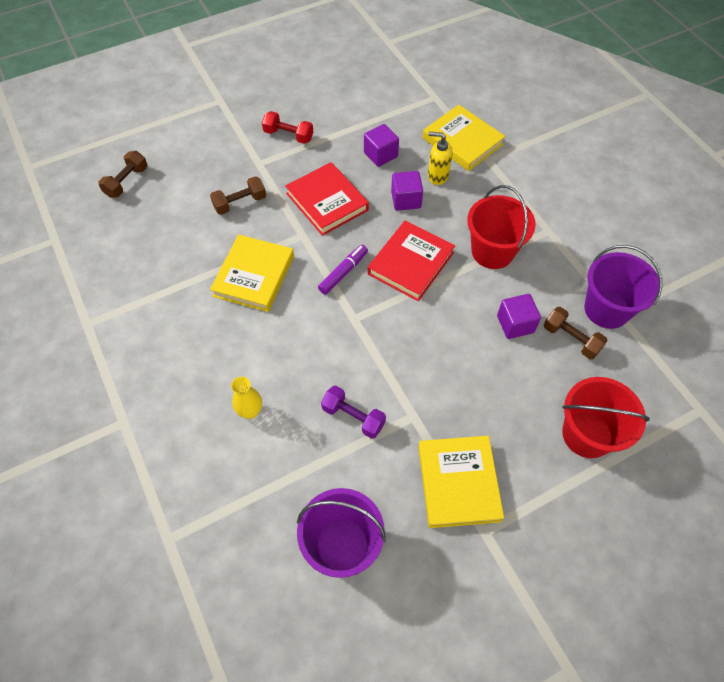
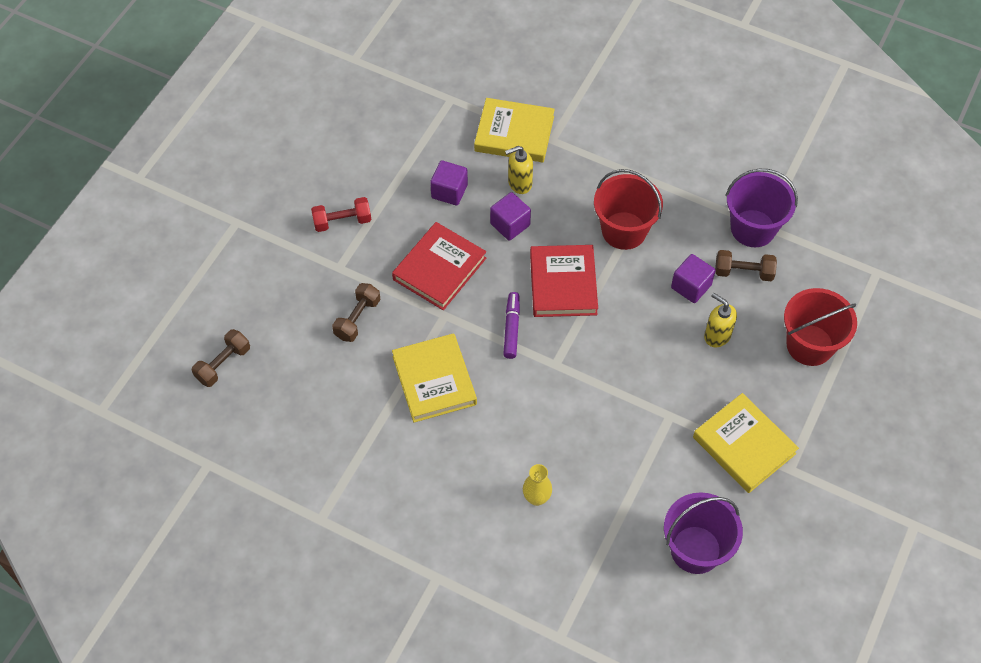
camera: 35 degrees left, 0 degrees up
(127, 182) = (223, 364): brown dumbbell -> brown dumbbell turned 45 degrees clockwise
(327, 202) = (439, 269): red book -> red book turned 75 degrees counterclockwise
(353, 417) = (623, 447): purple dumbbell -> none
(507, 376) = (717, 335): none -> yellow soap dispenser

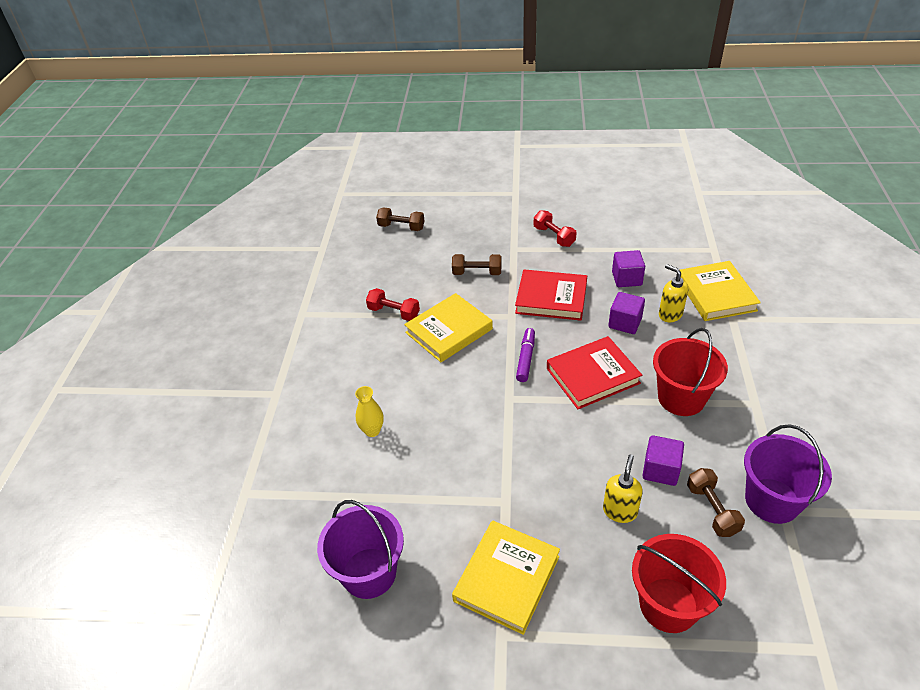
camera: 70 degrees right, 15 degrees down
(375, 423) = (394, 313): none -> red dumbbell
(511, 328) = (526, 358): purple marker -> purple marker turned 60 degrees counterclockwise

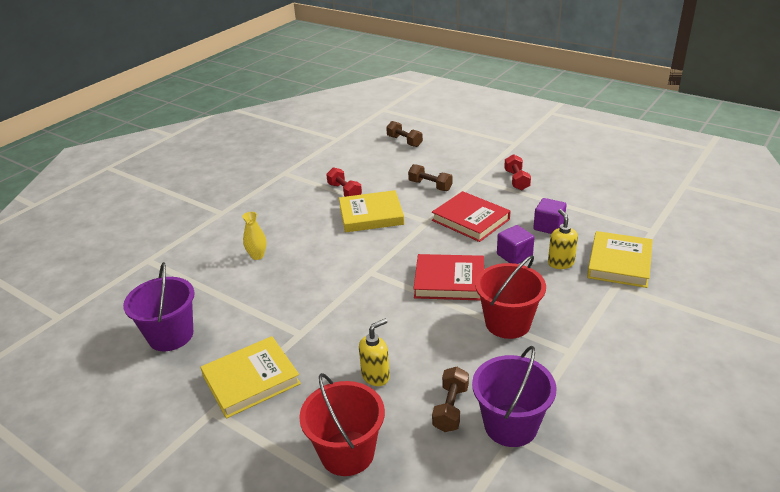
camera: 30 degrees right, 10 degrees down
(526, 358) = (409, 251): purple marker -> none
(660, 470) = (437, 363): purple cube -> none

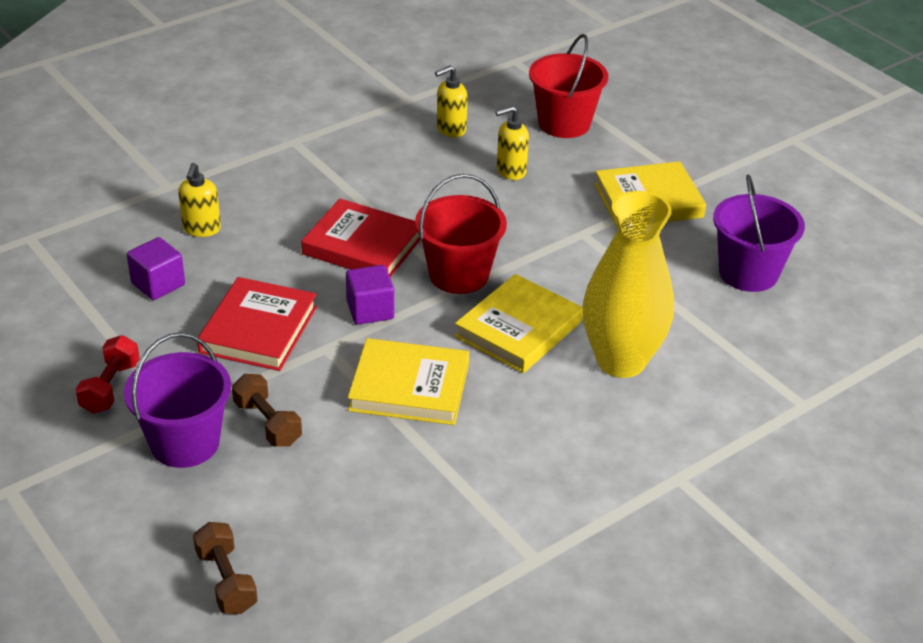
camera: 165 degrees left, 5 degrees up
(257, 256) = (621, 361): yellow vase -> yellow vase, size x2.37
(344, 191) = (431, 459): red dumbbell -> none
(451, 408) = (450, 129): brown dumbbell -> yellow soap dispenser
(470, 220) = (258, 329): red book -> red book turned 45 degrees clockwise
(507, 323) = (333, 182): red bucket -> red bucket (459, 275)
(510, 425) = (405, 106): purple bucket -> purple bucket (185, 443)
(514, 255) = (249, 255): purple cube -> purple cube (370, 310)
(619, 263) = (131, 209): yellow book -> yellow book (519, 329)

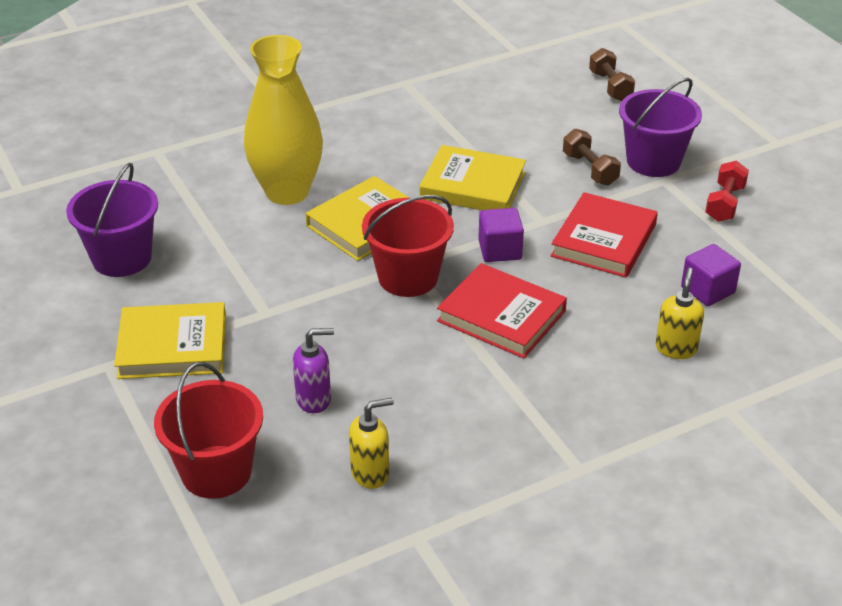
camera: 170 degrees left, 0 degrees up
(510, 171) = (314, 399): yellow soap dispenser -> purple soap dispenser

